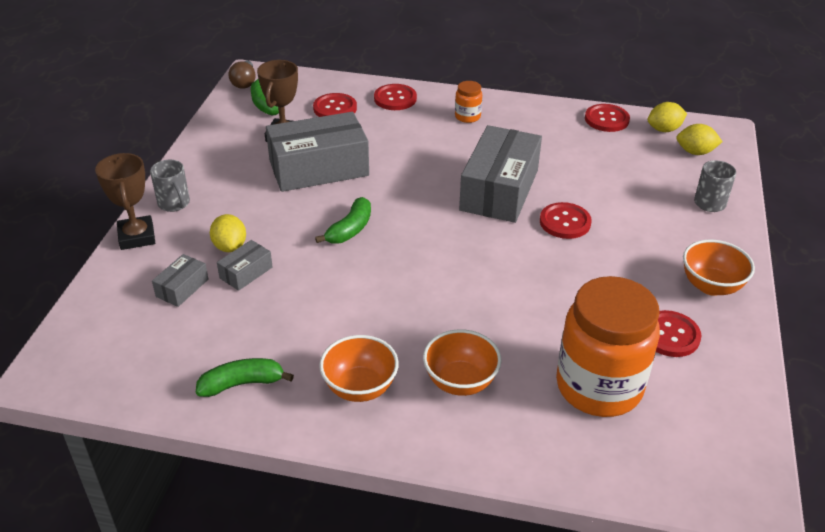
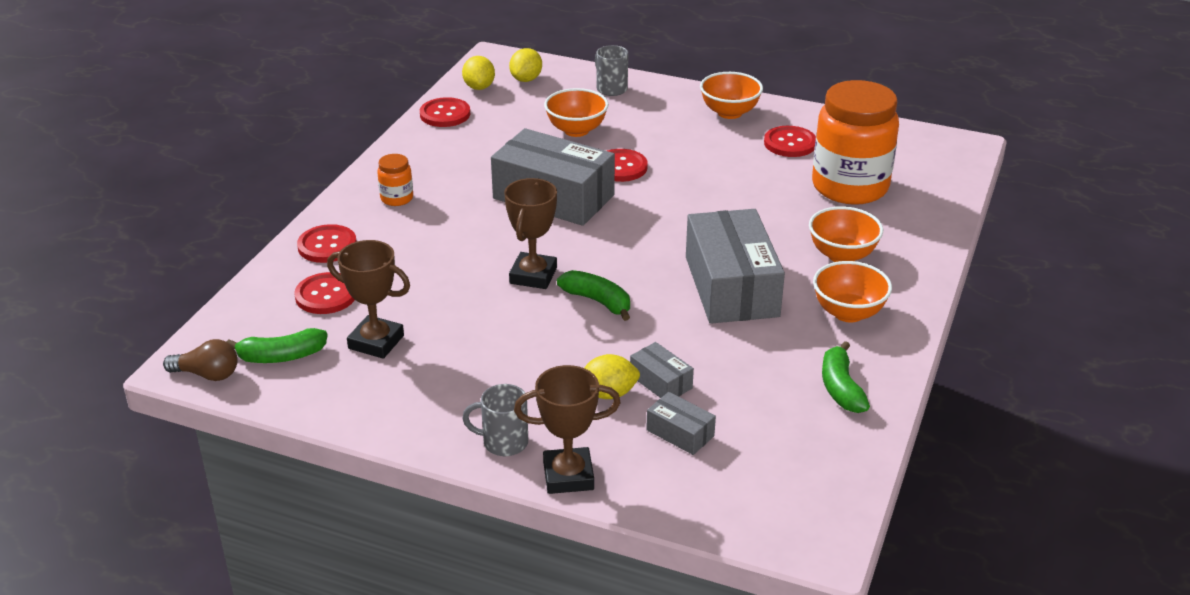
camera: 80 degrees left, 5 degrees down
(174, 204) = (503, 442): grey mug -> grey mug turned 150 degrees counterclockwise
(319, 168) = (465, 317): grey box -> grey box (731, 286)
(379, 193) = (533, 275): none -> brown trophy
(618, 190) = (576, 130): none -> orange bowl

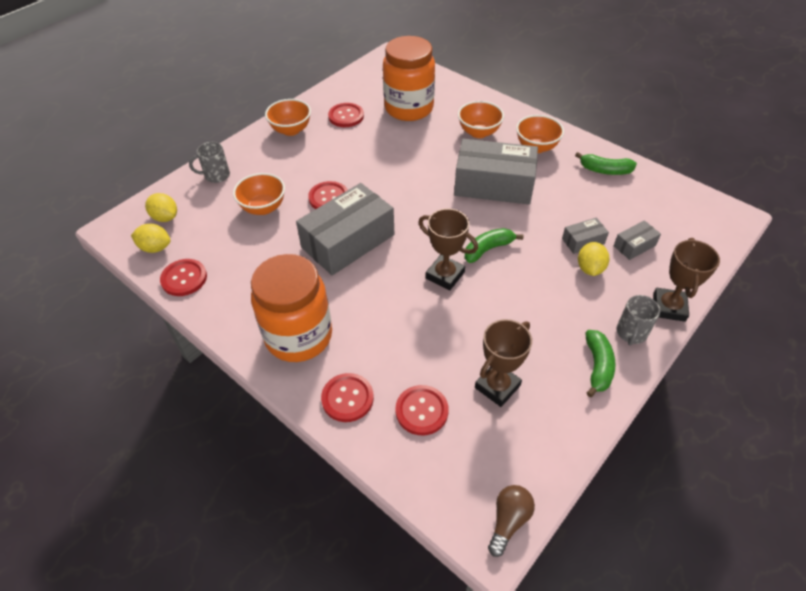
camera: 70 degrees left, 15 degrees up
(281, 356) = (498, 457): green banana -> green banana (597, 366)
(397, 198) = (299, 336): orange jar -> orange jar, size x2.37

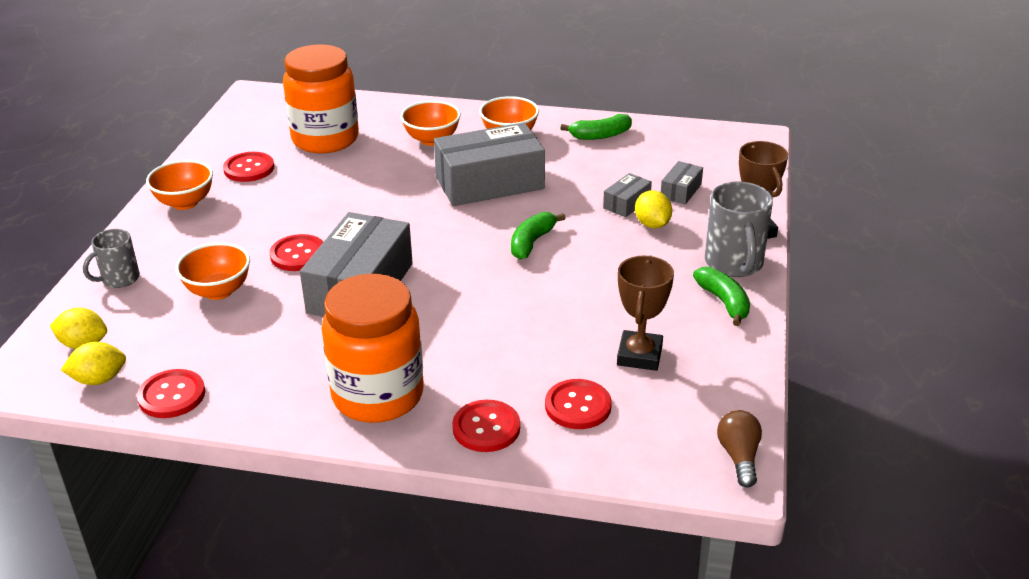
camera: 30 degrees left, 15 degrees down
(445, 275) = (503, 281): brown trophy -> none
(631, 333) = (734, 264): grey mug -> grey mug, size x1.62

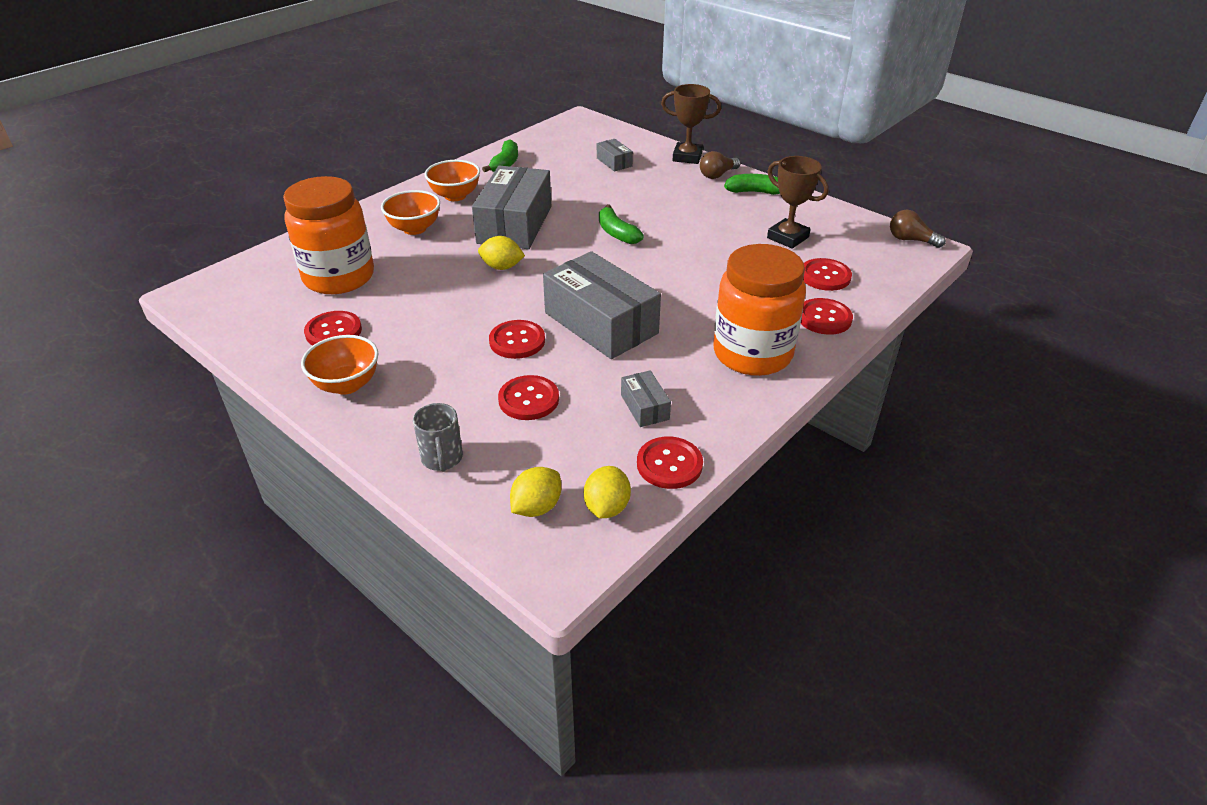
camera: 60 degrees left, 5 degrees up
(218, 291) = (528, 399): orange bowl -> red button
(626, 203) = (607, 184): grey box -> grey box (644, 407)
(652, 224) = (643, 184): yellow lemon -> yellow lemon (502, 267)
(734, 264) = (717, 175): grey mug -> brown light bulb

